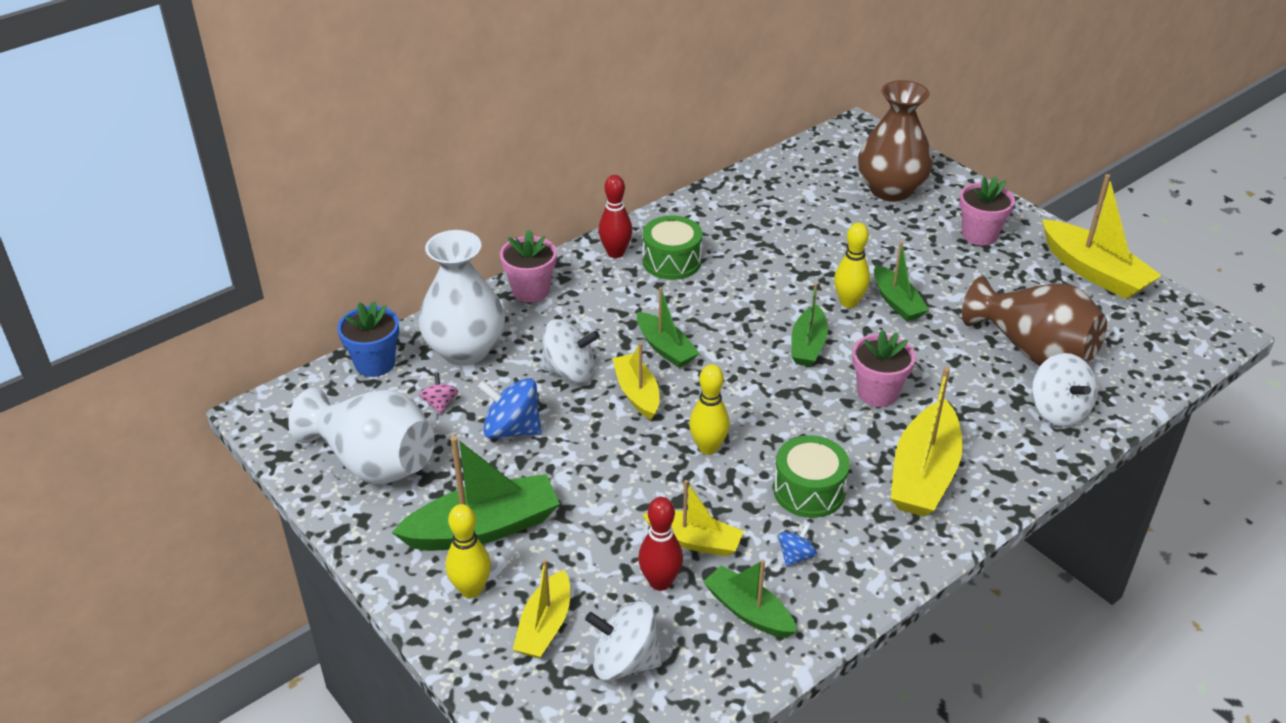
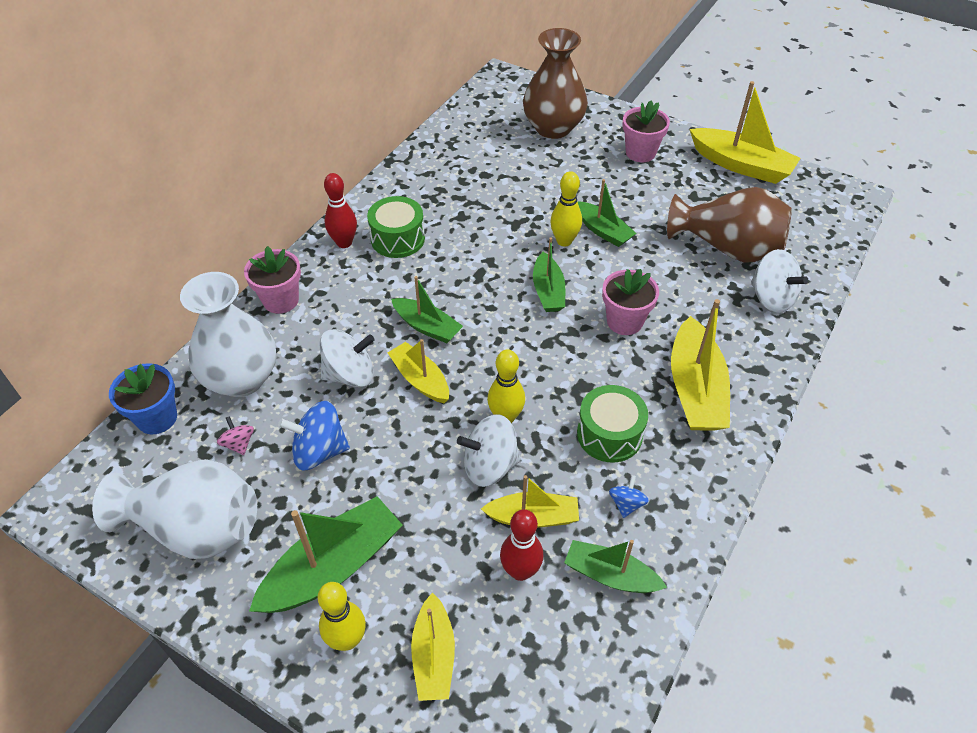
camera: 20 degrees left, 10 degrees up
(624, 661) = (523, 668): white spinning top -> white spinning top (489, 466)

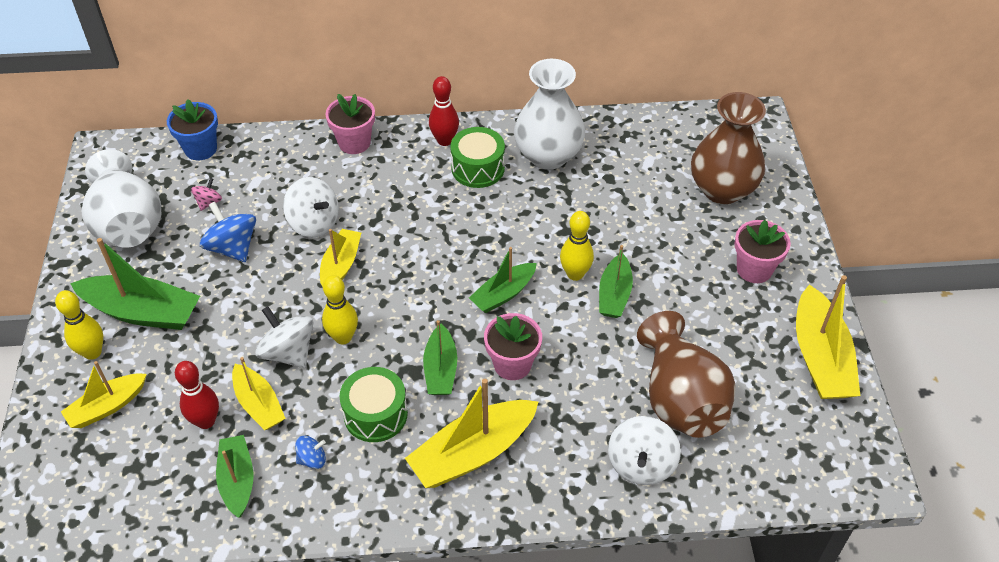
camera: 55 degrees right, 0 degrees up
(241, 378) = (265, 168): white vase -> white vase (548, 155)
(427, 327) = (397, 240): green boat -> green boat (440, 369)

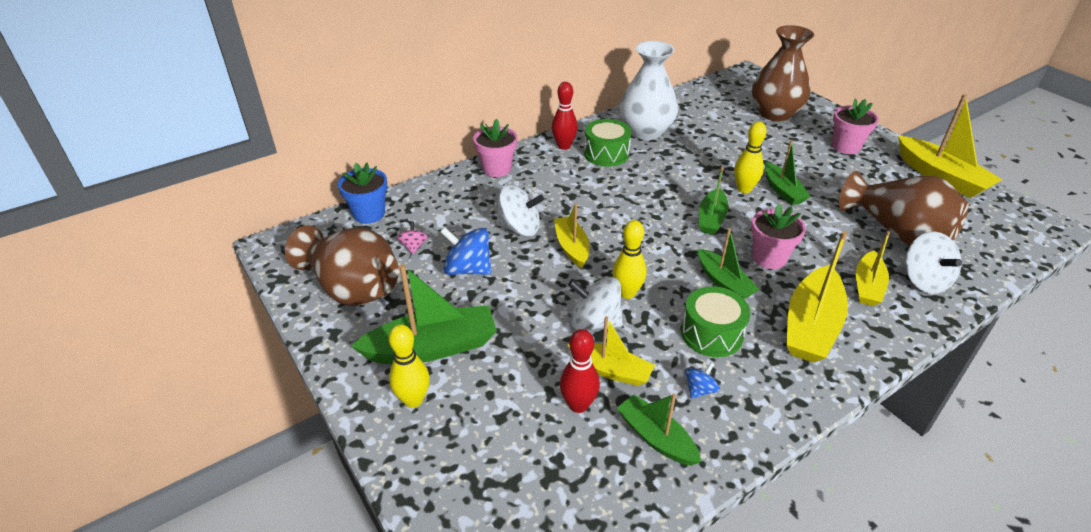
camera: 30 degrees left, 10 degrees down
(107, 407) = (472, 438): yellow boat -> yellow boat (867, 286)
(128, 224) = (352, 288): white vase -> brown vase

